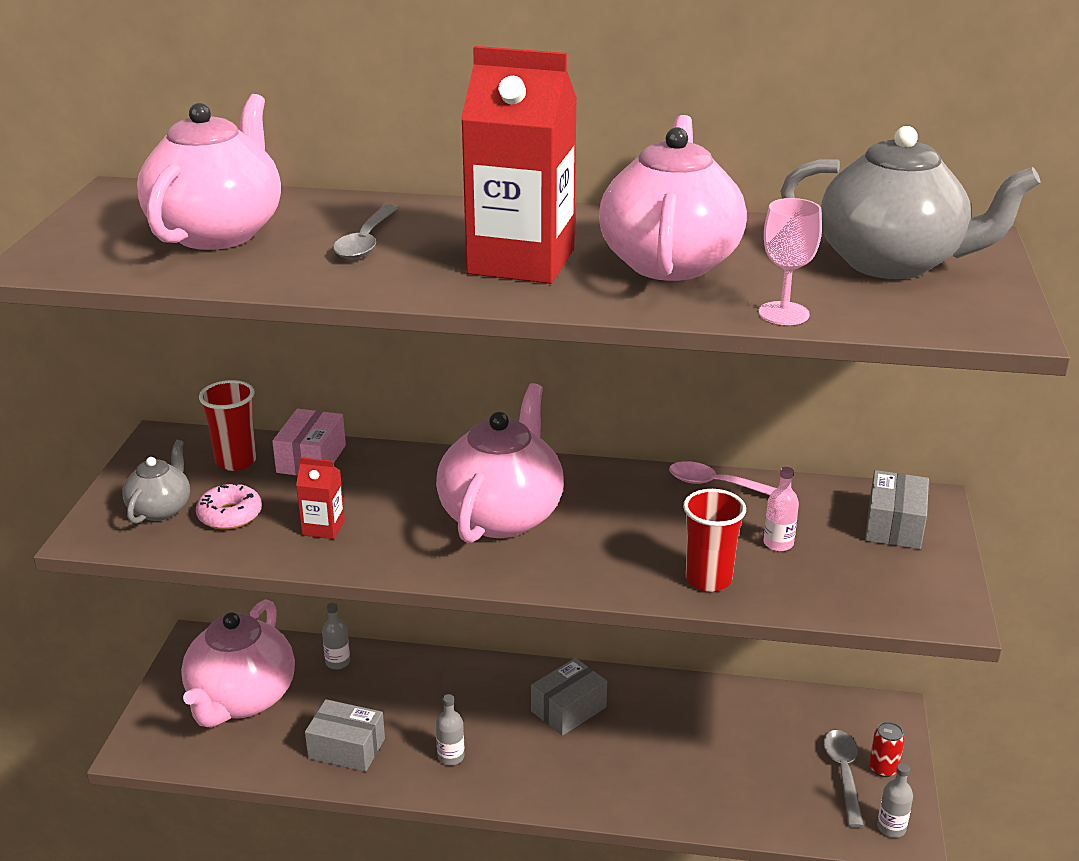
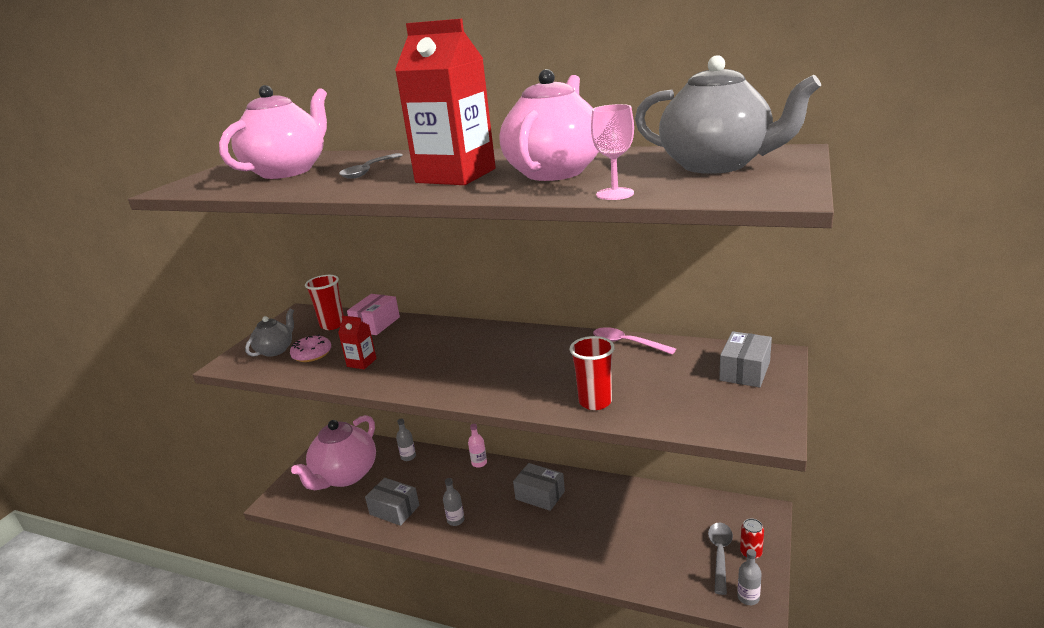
camera: 15 degrees right, 5 degrees down
(502, 515) = (474, 358): pink teapot -> none
(568, 709) = (540, 495): grey box -> grey box turned 60 degrees clockwise
(778, 543) = (654, 380): pink bottle -> pink bottle (479, 463)

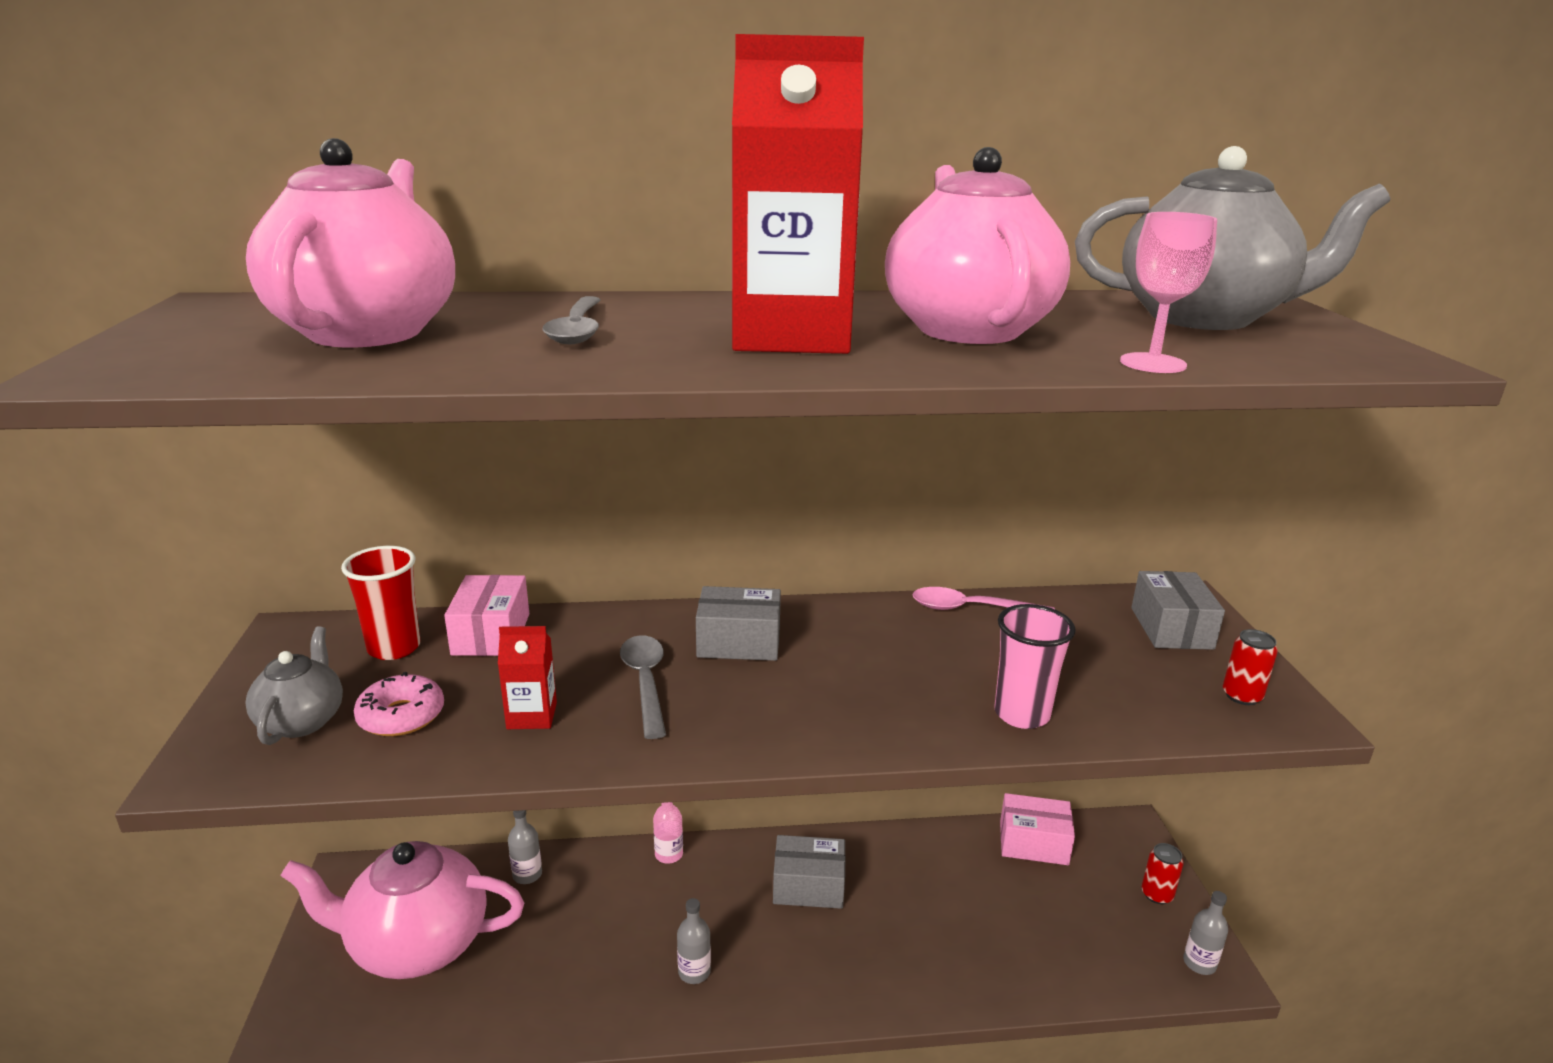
camera: 30 degrees left, 0 degrees up
(345, 475) = (416, 944): pink teapot -> pink teapot turned 90 degrees clockwise
(394, 510) = (564, 986): grey box -> grey box (739, 642)
(595, 402) = (1021, 714): red cup -> pink cup
(690, 505) = (1033, 843): none -> pink box
(720, 554) = (1122, 909): grey spoon -> grey spoon (645, 683)
(745, 416) = (1241, 696): none -> red can

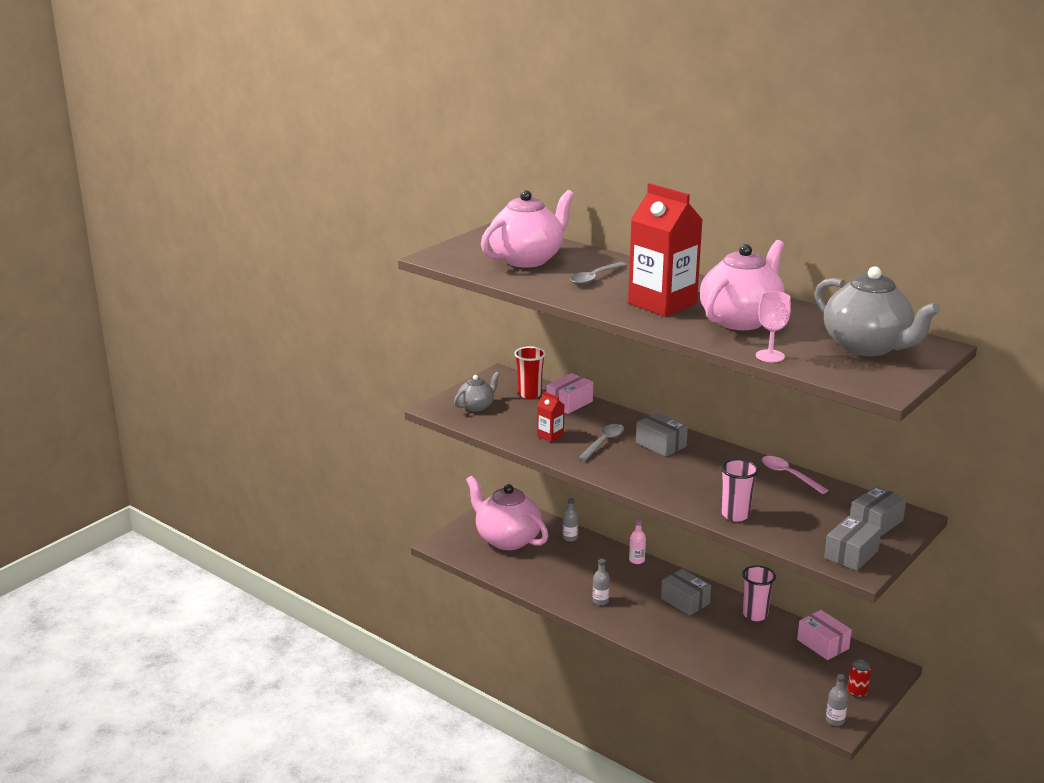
camera: 45 degrees right, 0 degrees up
(401, 716) = (508, 418): pink donut -> none
(913, 848) = (755, 614): none -> pink cup
(1241, 696) = (851, 554): red can -> grey box

